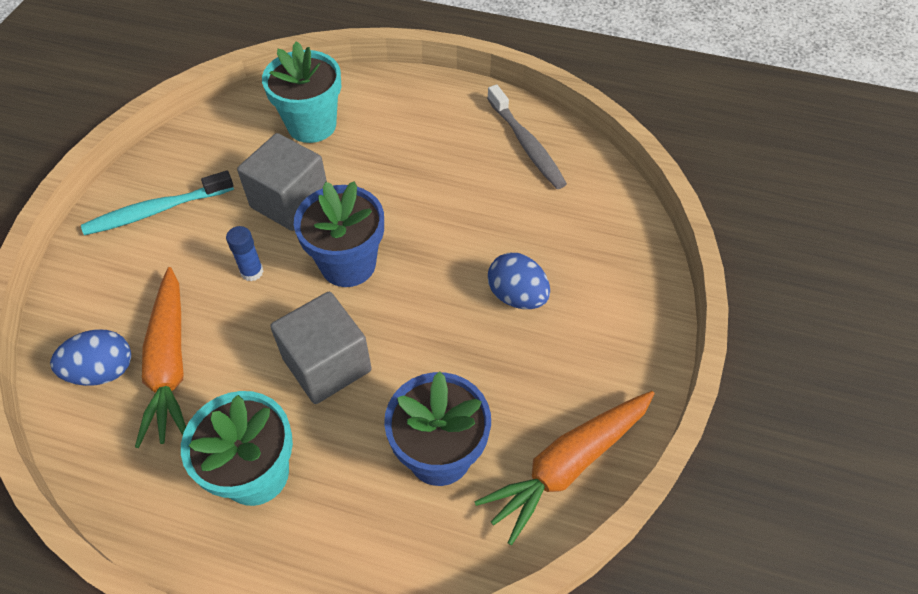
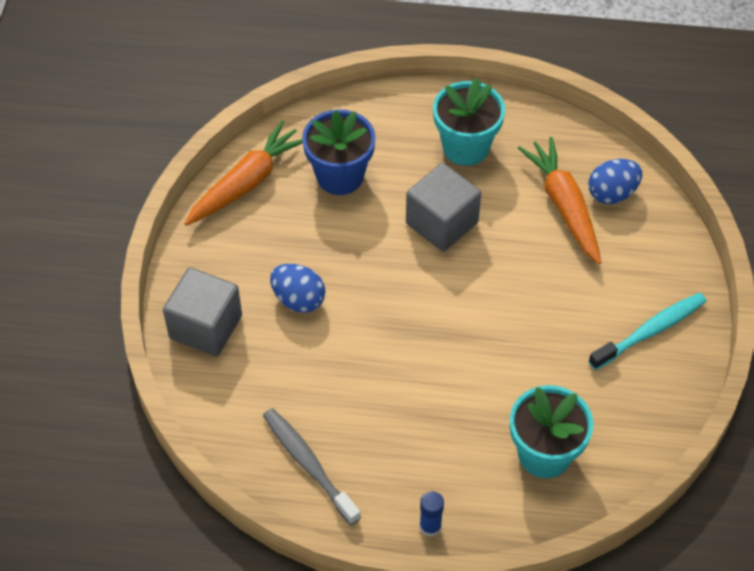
camera: 170 degrees right, 0 degrees up
(252, 272) = (534, 287): blue glue stick -> blue glue stick (430, 526)
(290, 201) = (529, 359): grey cube -> grey cube (206, 327)
(348, 264) = (453, 306): blue flower pot -> none

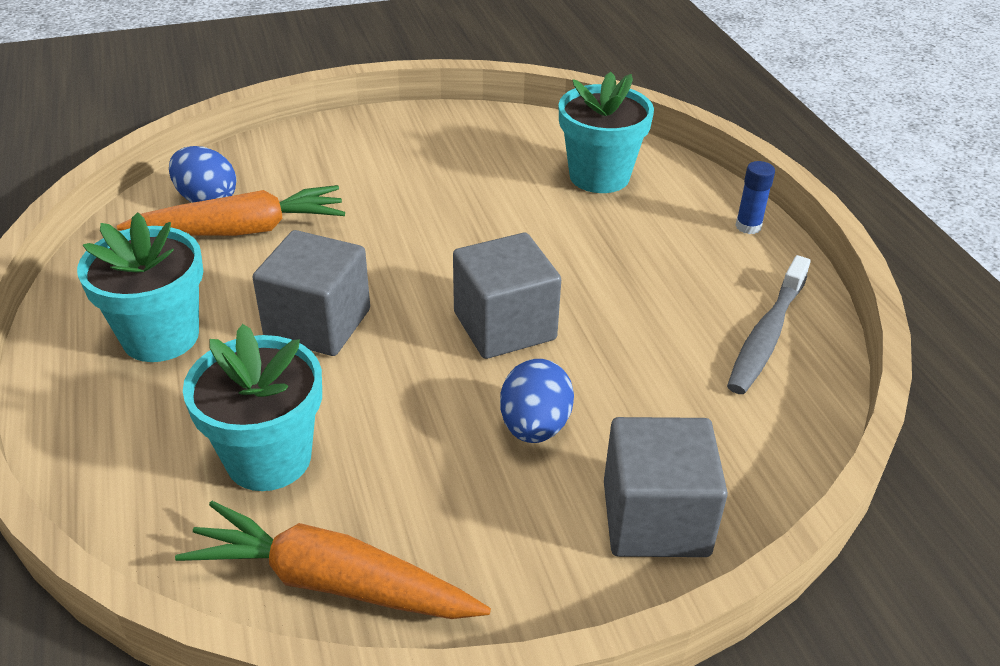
camera: 115 degrees left, 15 degrees down
(340, 176) = (268, 458): blue flower pot -> turquoise flower pot
(392, 318) = (504, 326): none -> grey cube
(564, 206) = (242, 230): orange carrot -> orange carrot turned 150 degrees counterclockwise
(649, 331) = (399, 144): turquoise toothbrush -> none

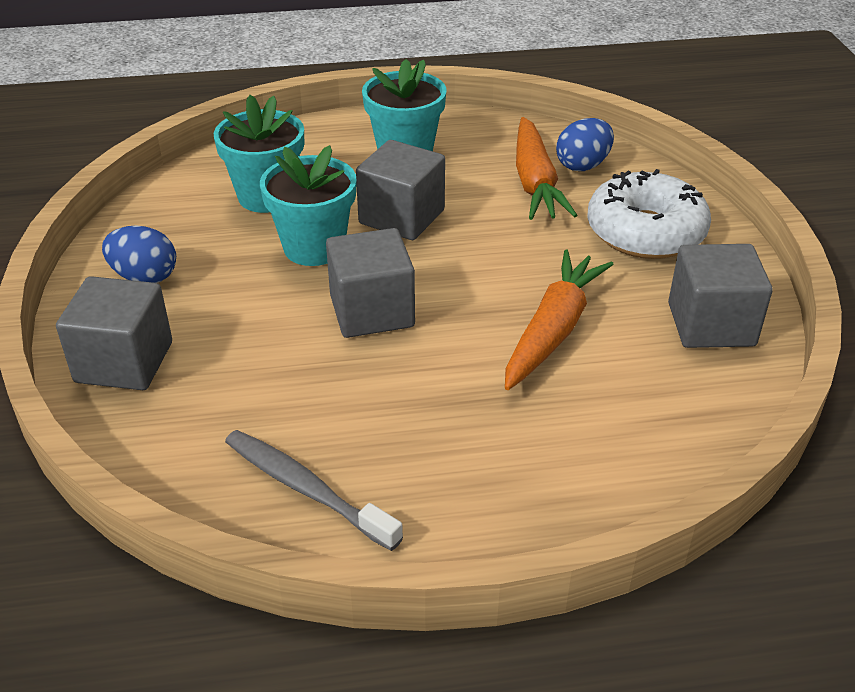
camera: 100 degrees right, 0 degrees up
(331, 582) = (153, 218): orange carrot -> orange carrot (553, 330)
(338, 163) = (645, 232): none -> white donut
(475, 136) = (711, 324): none -> grey cube
(534, 427) = (245, 314): blue egg -> blue egg (144, 277)
(599, 176) = (624, 413): turquoise flower pot -> turquoise flower pot (314, 247)
(748, 226) = (506, 528): blue glue stick -> none

